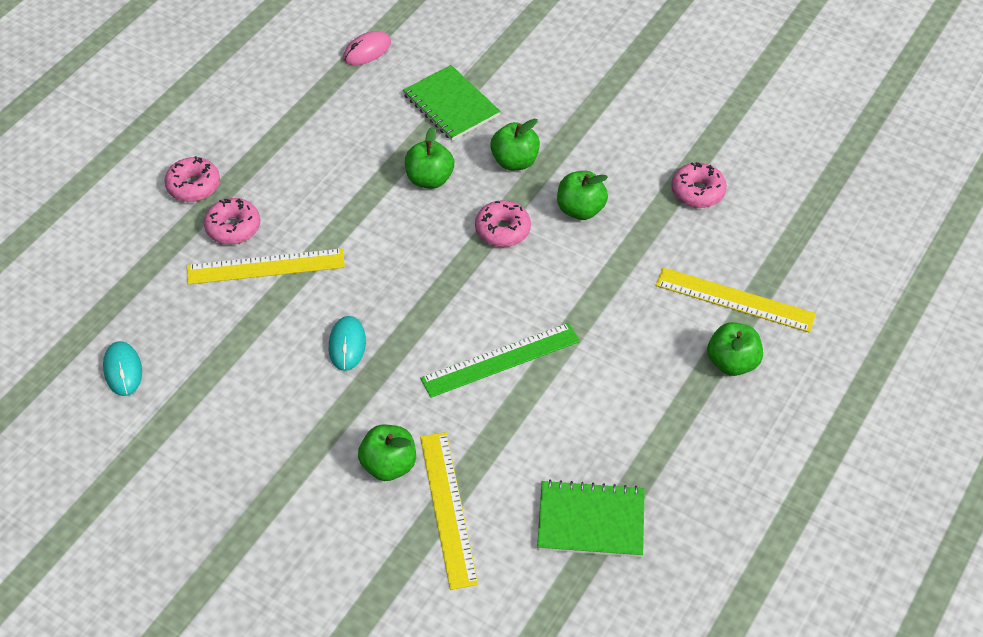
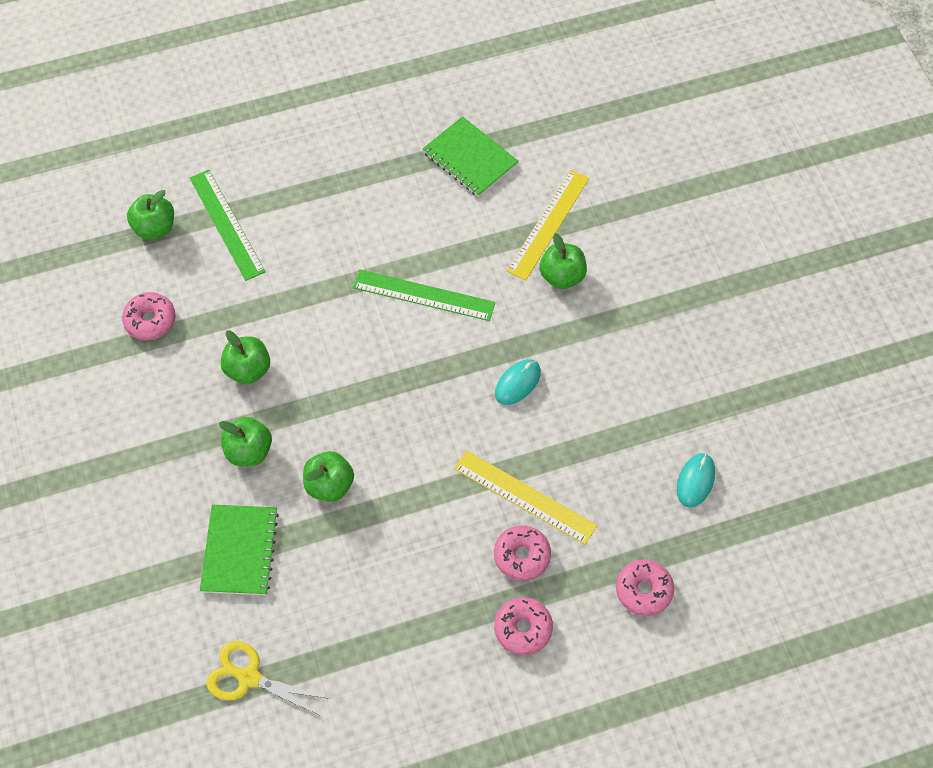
camera: 140 degrees left, 10 degrees up
(367, 51) = (249, 677): pink mouse -> yellow scissors
(502, 230) = (321, 395): pink donut -> pink donut (643, 590)
(732, 362) = (279, 187): green apple -> green apple (155, 228)
(735, 300) = (227, 224): yellow ruler -> green ruler

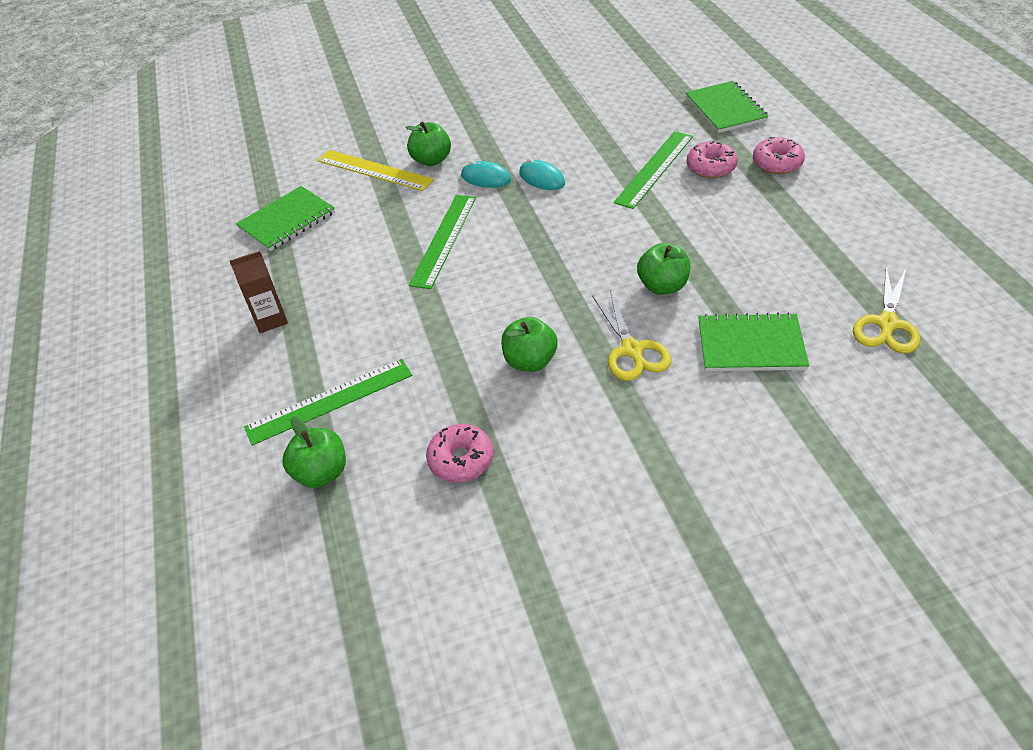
camera: 85 degrees left, 15 degrees down
(249, 451) = (632, 350): green apple -> yellow scissors
(330, 168) = (270, 319): none -> brown carton
(524, 497) = (654, 169): yellow ruler -> green ruler
(643, 590) = (725, 109): pink donut -> green notebook
(695, 481) = (626, 90): turquoise mouse -> turquoise mouse (486, 178)

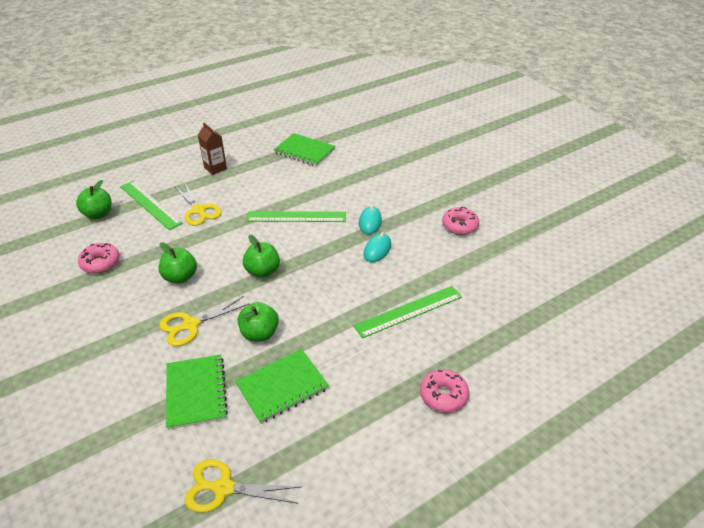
camera: 70 degrees right, 5 degrees down
(374, 170) = (365, 171): yellow ruler -> none
(377, 340) = (199, 210): none -> yellow scissors
(431, 160) = (384, 193): green apple -> green apple (263, 271)
(654, 169) = (408, 311): green ruler -> green ruler turned 45 degrees counterclockwise
(711, 167) = (422, 348): pink donut -> pink donut (459, 226)
(725, 109) = (521, 350): green notebook -> green notebook (282, 387)

